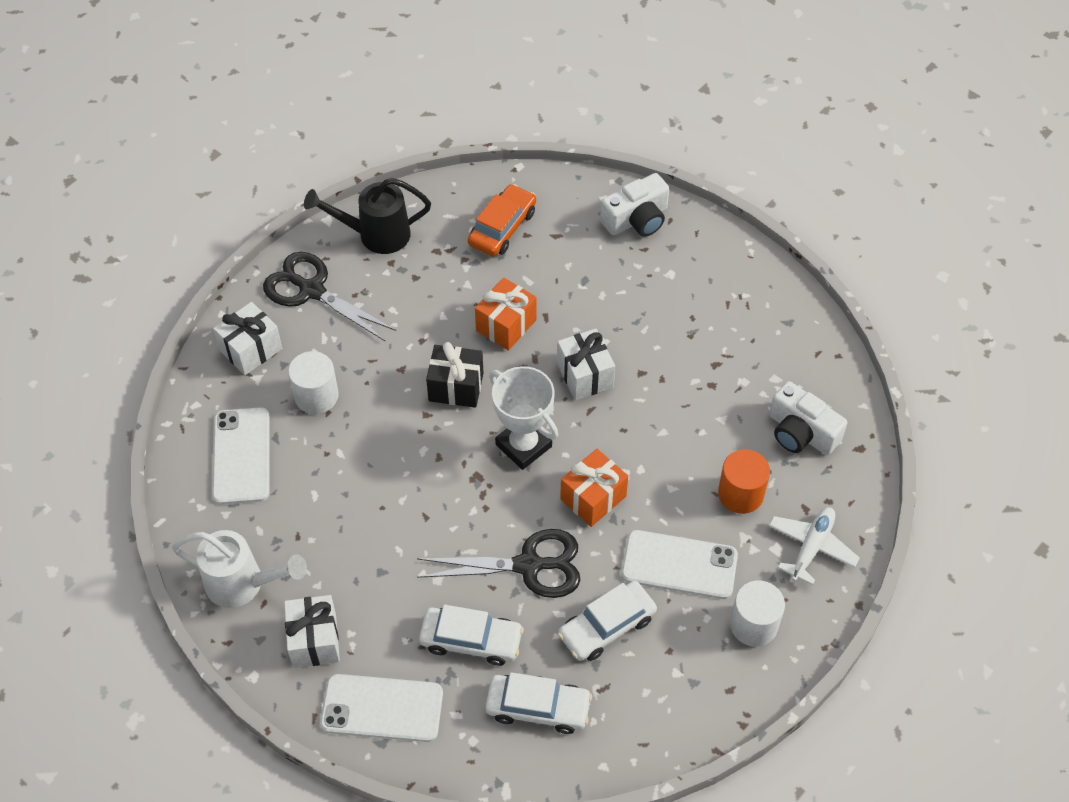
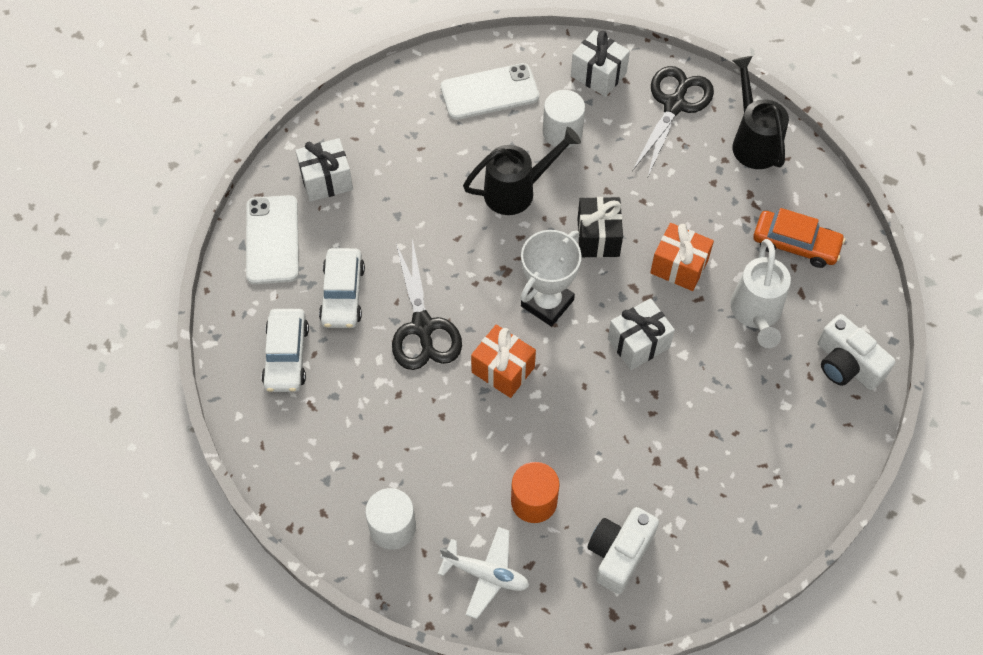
camera: 80 degrees right, 5 degrees up
(243, 584) = (370, 120): white watering can -> white watering can (756, 314)
(380, 450) = (517, 191): none -> black watering can
(606, 626) = (372, 400): white car -> none
(679, 565) = (445, 454): white phone -> none

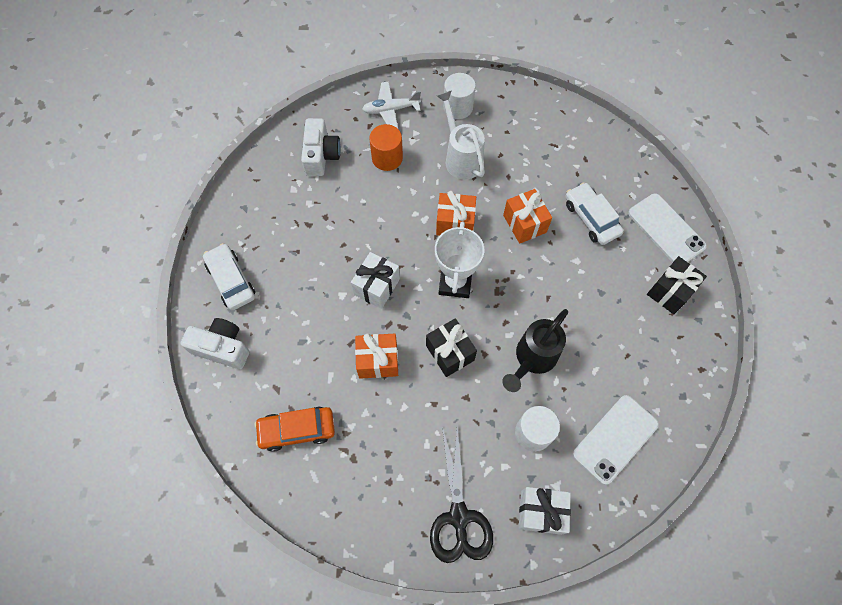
camera: 150 degrees right, 5 degrees up
(286, 356) = (592, 164): white car -> white car (231, 280)
(326, 180) = (670, 291): white gift -> black gift
(422, 327) = (524, 224): black scissors -> orange gift
(753, 141) = (373, 516): black watering can -> none
(756, 314) = (303, 353): white watering can -> white watering can (461, 158)

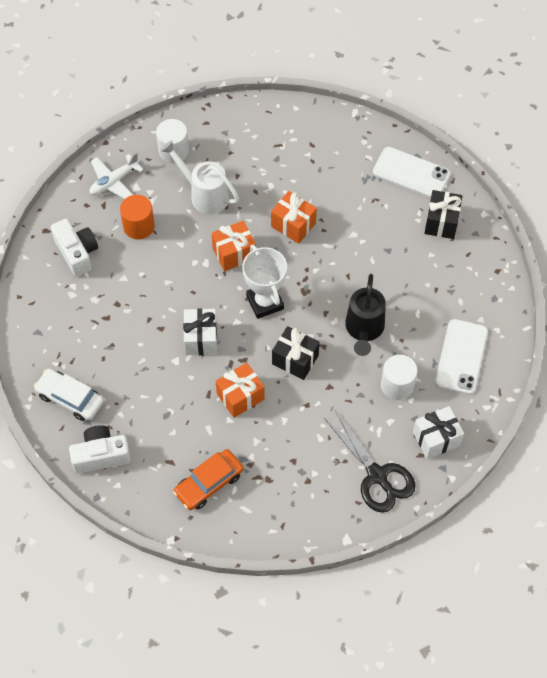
camera: 30 degrees left, 5 degrees down
(591, 218) = (345, 193): white car -> none

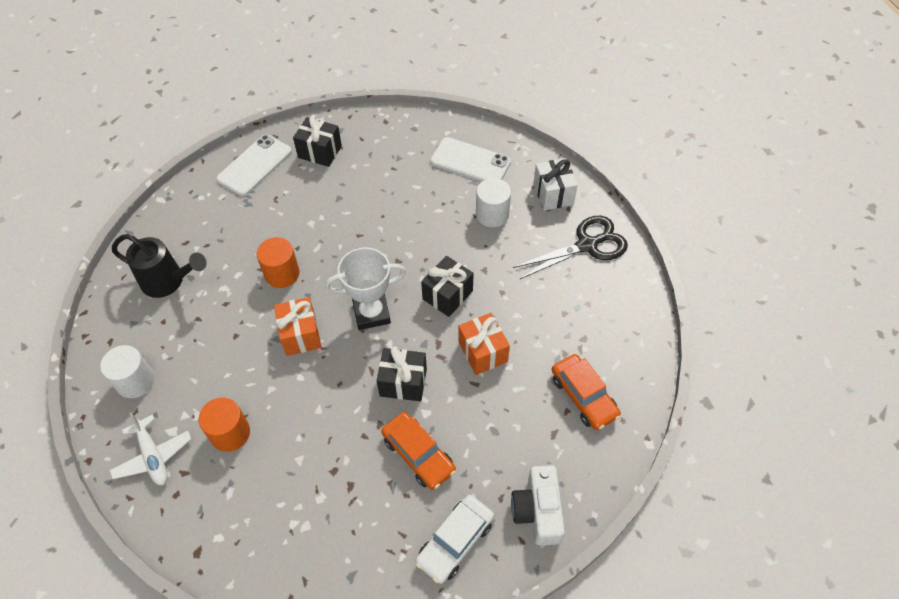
camera: 80 degrees left, 5 degrees down
(77, 252) = (245, 513): white camera -> none
(138, 361) = (418, 454): none -> orange car
(201, 339) = (403, 382): white gift -> black gift
(204, 195) = (211, 355): white watering can -> none
(293, 225) = (282, 274): orange gift -> orange cylinder
(364, 330) = (425, 231): black watering can -> black watering can (168, 281)

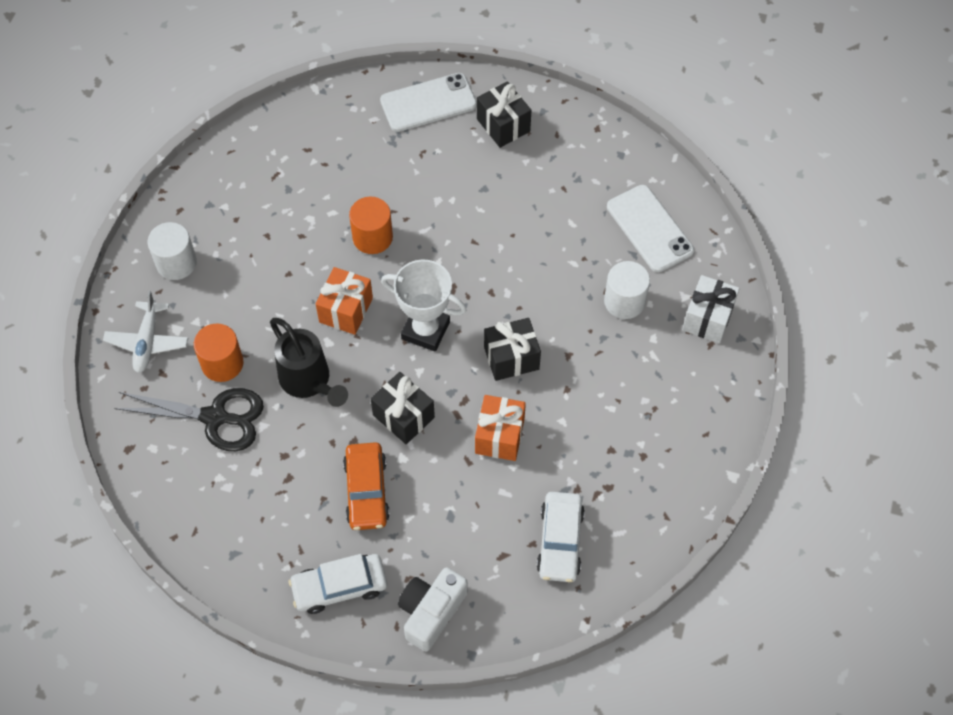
camera: 35 degrees right, 5 degrees up
(168, 281) = (266, 181): black watering can -> black watering can (309, 381)
(583, 396) = (560, 541): orange car -> white car
(587, 245) = (695, 396): black scissors -> black scissors (215, 417)

